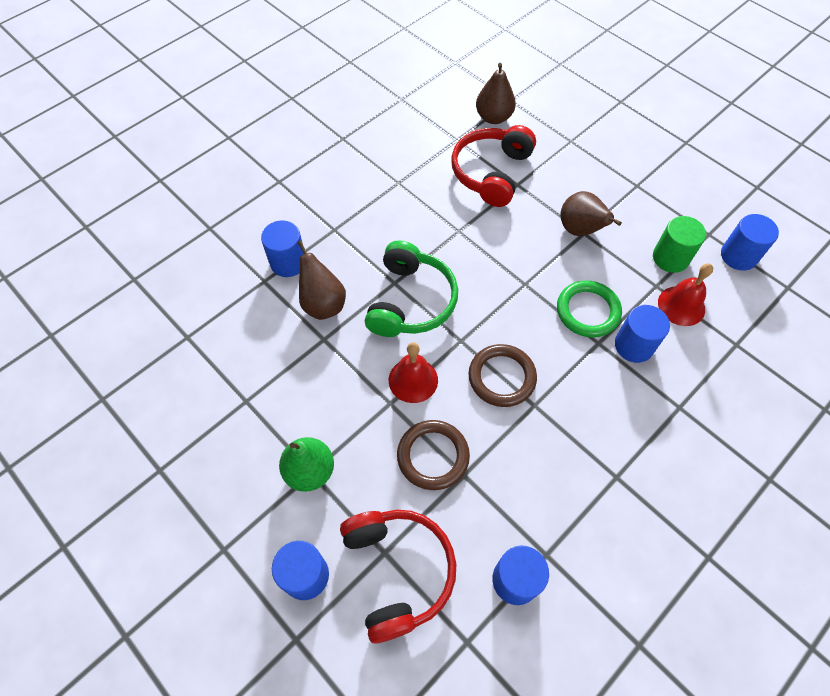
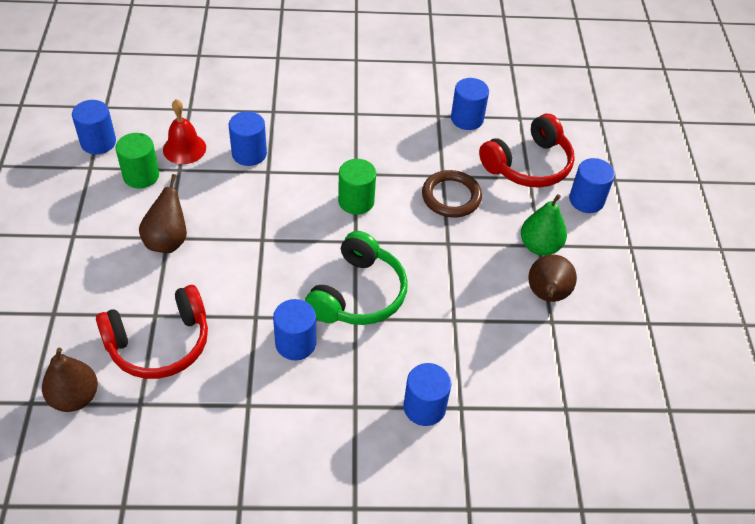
camera: 140 degrees left, 10 degrees down
(323, 304) = (429, 346): brown pear -> brown pear (547, 295)
(398, 571) = (529, 165): red headphones -> red headphones turned 150 degrees counterclockwise
(411, 301) = (358, 294): green headphones -> green headphones turned 150 degrees clockwise
(413, 235) = (295, 343): none -> blue cylinder
(413, 380) = (417, 244): red bell -> none
(502, 377) = (356, 201): brown ring -> green cylinder
(587, 311) = (246, 191): green ring -> none

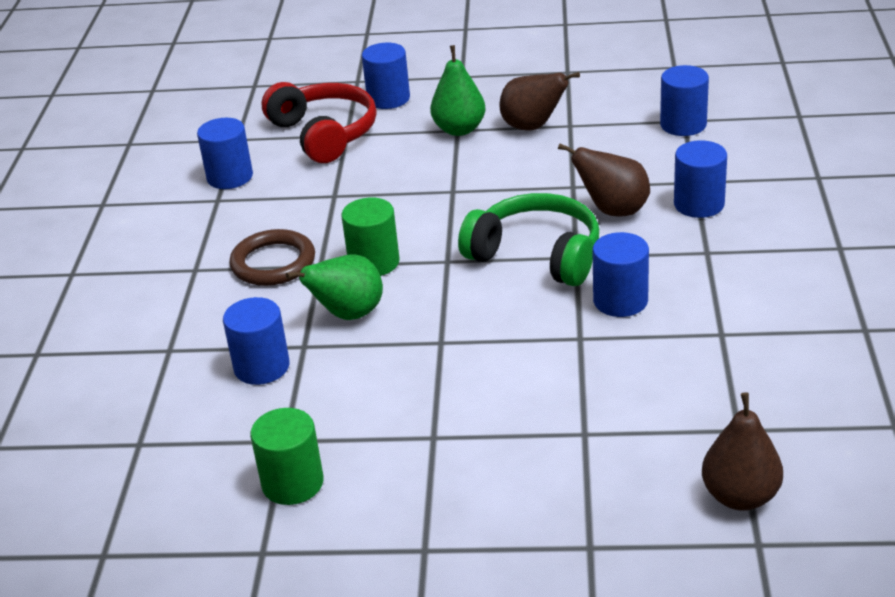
camera: 80 degrees left, 15 degrees down
(98, 142) = (199, 550): blue cylinder -> blue cylinder (683, 125)
(159, 343) = (635, 422): red headphones -> none
(167, 241) = (440, 436): brown pear -> brown pear (613, 210)
(184, 148) = (236, 439): red bell -> none
(297, 191) = (348, 314): none -> green pear
(451, 197) = (373, 188): brown ring -> brown ring (273, 263)

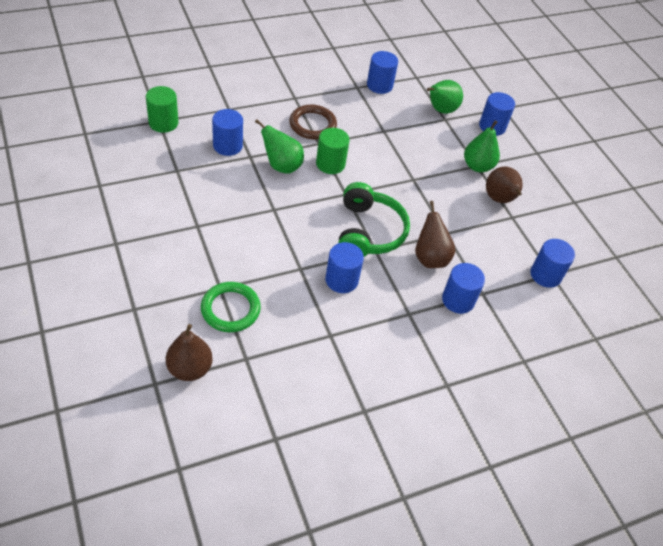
camera: 55 degrees right, 15 degrees up
(292, 483) = (147, 182): green cylinder -> green cylinder (163, 123)
(324, 134) = (440, 110): red headphones -> green pear
(634, 428) = (230, 309): none -> green ring

